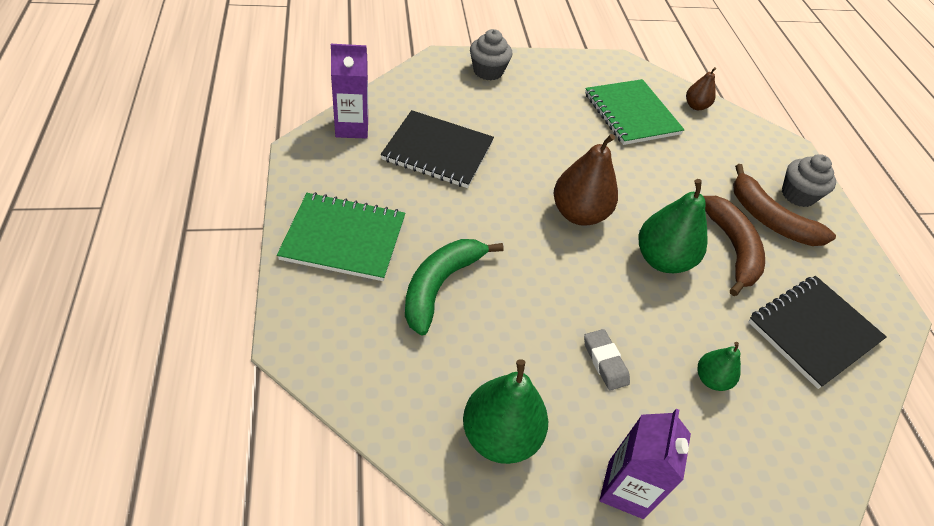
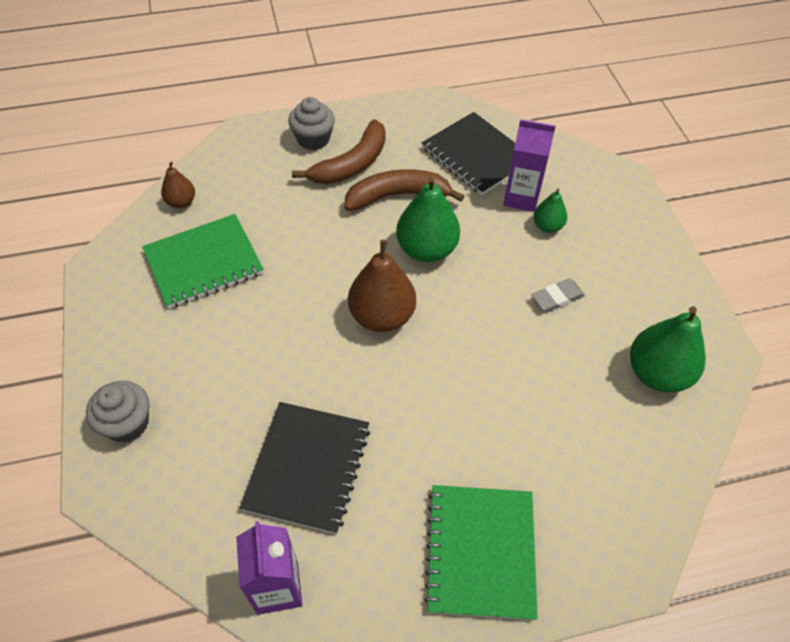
camera: 90 degrees left, 5 degrees up
(440, 286) = (517, 439): green banana -> none
(625, 489) = (665, 288): purple carton -> purple carton (521, 197)

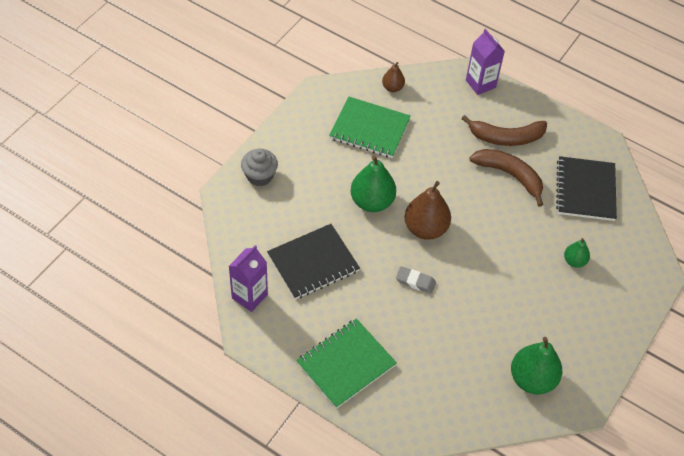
camera: 45 degrees right, 0 degrees up
(313, 139) = (502, 106): grey cupcake -> none
(426, 249) = (490, 216): green pear -> green pear (372, 202)
(521, 197) = (580, 234): purple carton -> purple carton (480, 84)
(557, 298) = (528, 299): grey eraser -> grey eraser (415, 281)

